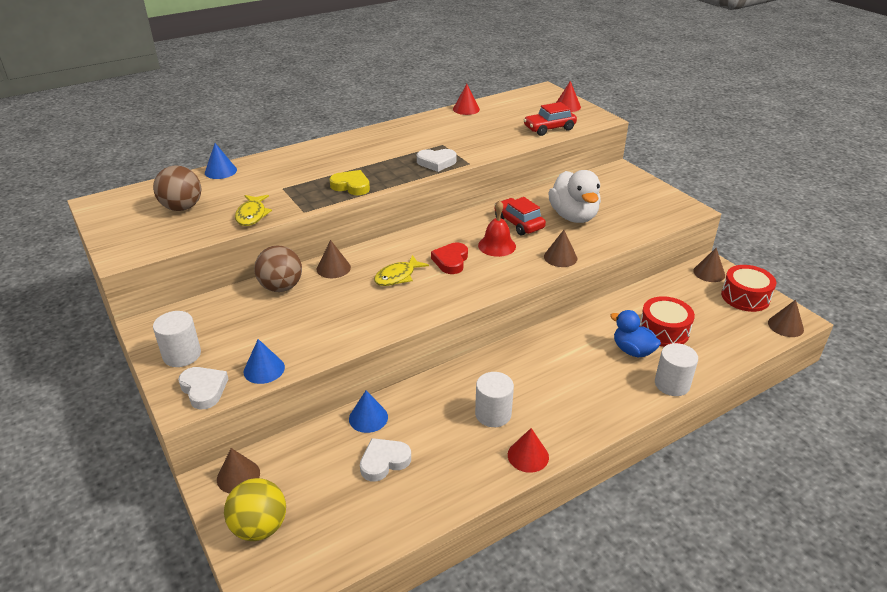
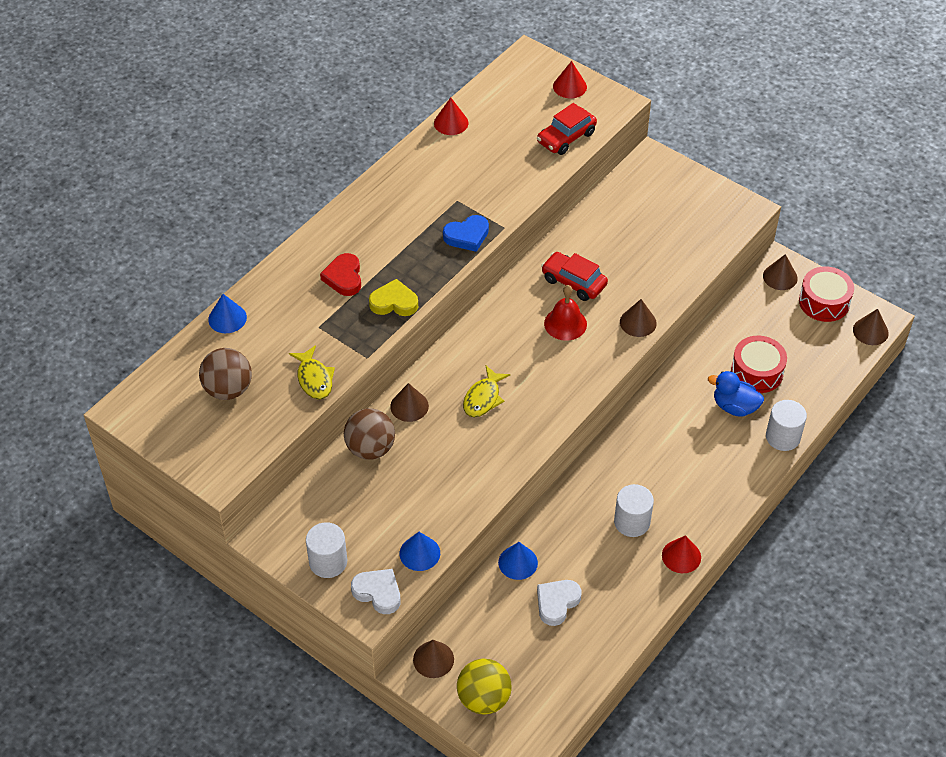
camera: 20 degrees left, 15 degrees up
(436, 162) = (467, 236): white heart -> blue heart
(451, 261) = (527, 360): red heart -> red heart (344, 277)
(573, 216) = (628, 255): white duck -> none

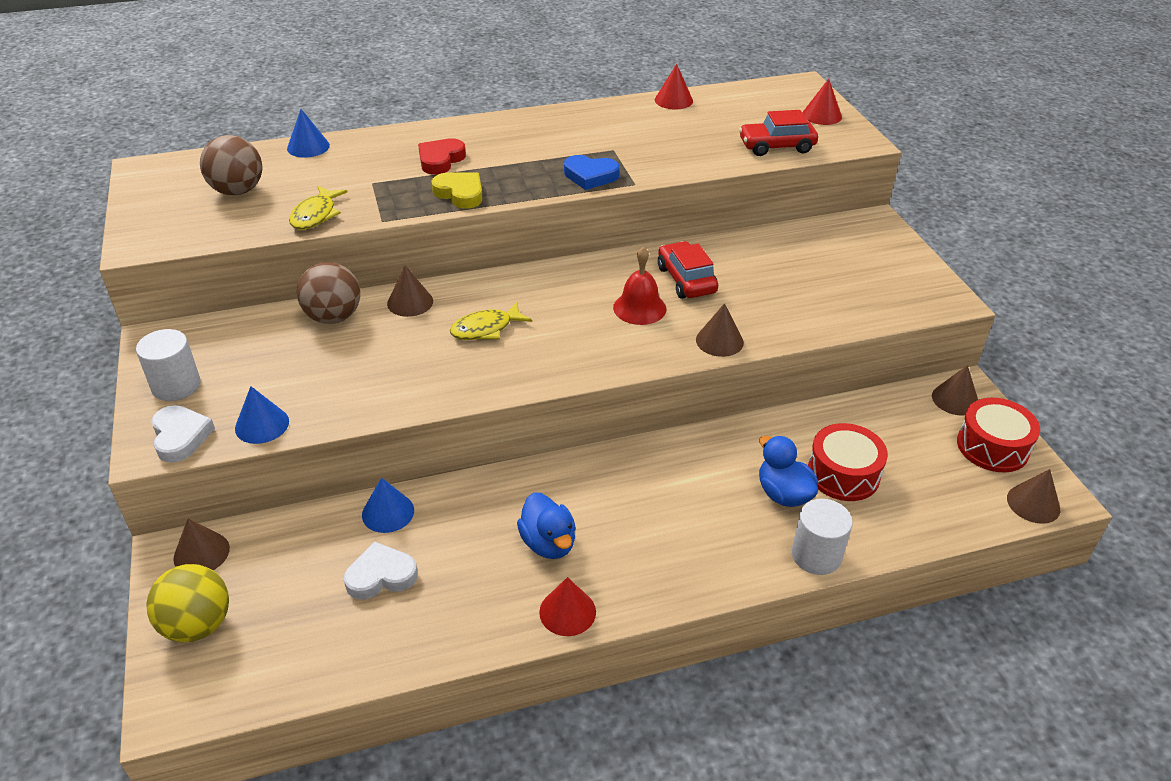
camera: 35 degrees right, 10 degrees down
(632, 522) = (548, 543): white cylinder -> blue duck

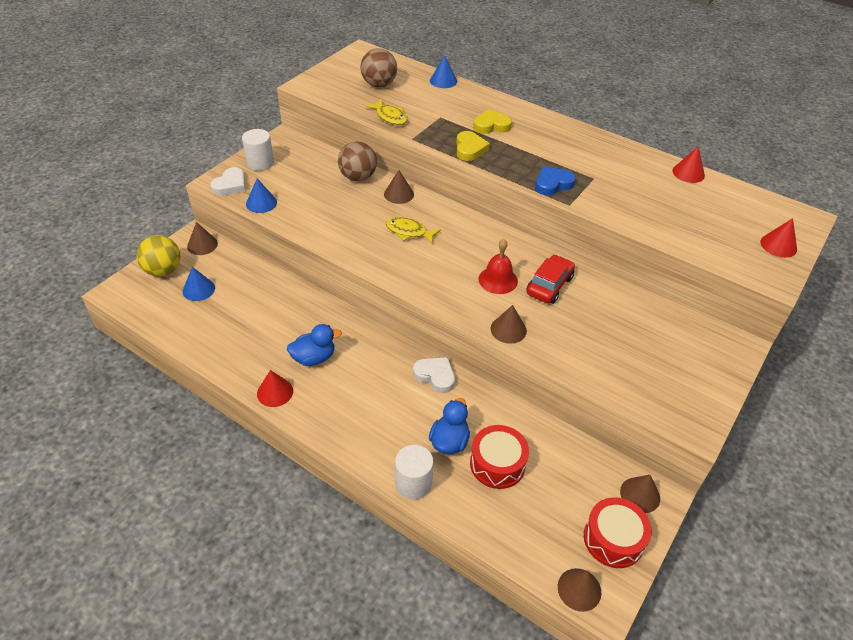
camera: 50 degrees right, 5 degrees up
(316, 215) = (390, 117): yellow fish -> yellow fish turned 105 degrees counterclockwise
(381, 576) = (239, 310): white heart -> white heart (435, 376)
(388, 512) = (280, 287): blue cone -> blue cone (198, 289)
(440, 160) = (491, 125): red heart -> yellow heart
(548, 543) = (314, 358): blue duck -> blue duck turned 135 degrees counterclockwise
(590, 176) = (552, 184): blue heart -> blue heart turned 90 degrees clockwise
(776, 146) = (703, 242): red car -> none

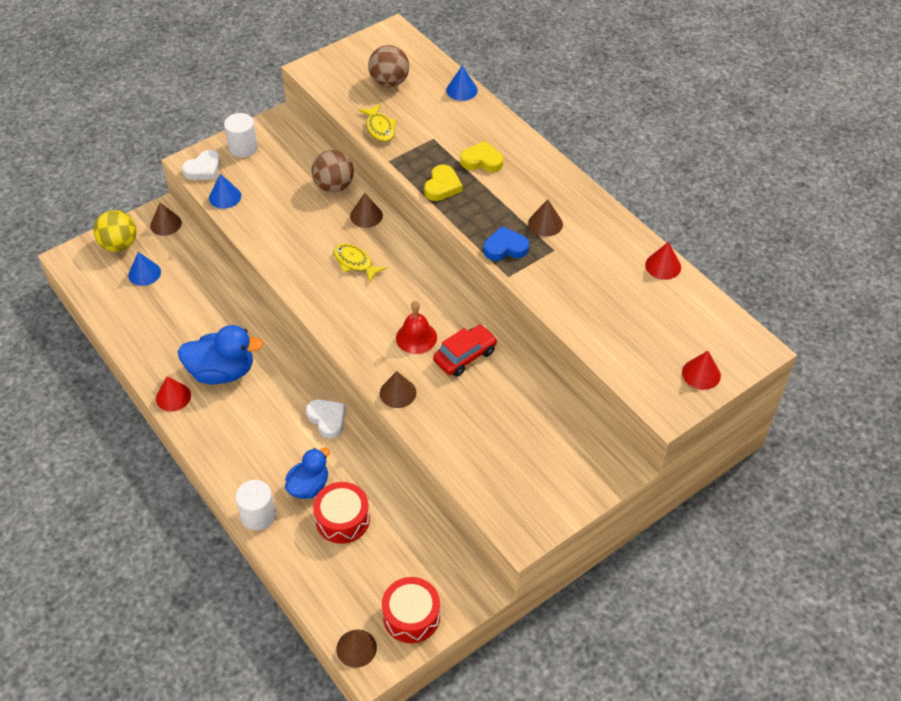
camera: 20 degrees right, 5 degrees up
(314, 358) = (222, 372): blue duck -> blue duck, size x1.54
(640, 495) = (460, 585): brown cone -> brown cone (545, 223)

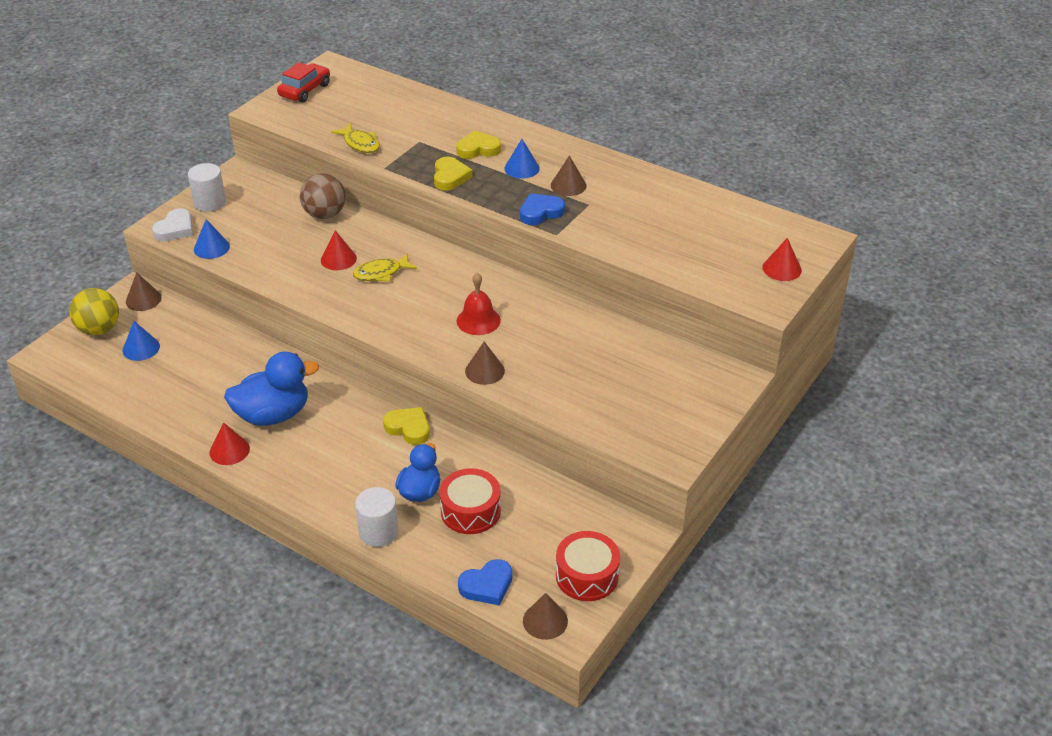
camera: 20 degrees left, 10 degrees down
(323, 597) = (487, 585): none -> blue heart
(327, 419) = (409, 428): white heart -> yellow heart
(355, 263) = (381, 273): yellow fish -> yellow fish turned 45 degrees counterclockwise
(366, 215) = (371, 232): brown cone -> none
(389, 82) = (349, 106): brown ball -> none
(462, 90) = (426, 98): blue cone -> blue cone (522, 168)
(465, 356) = (536, 324): red car -> red car (305, 90)
(663, 266) = (698, 194): red cone -> red cone (338, 259)

